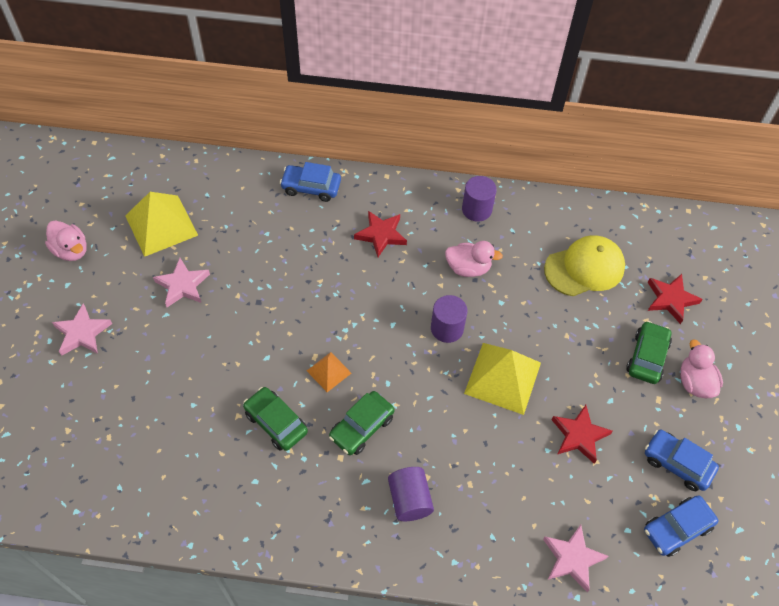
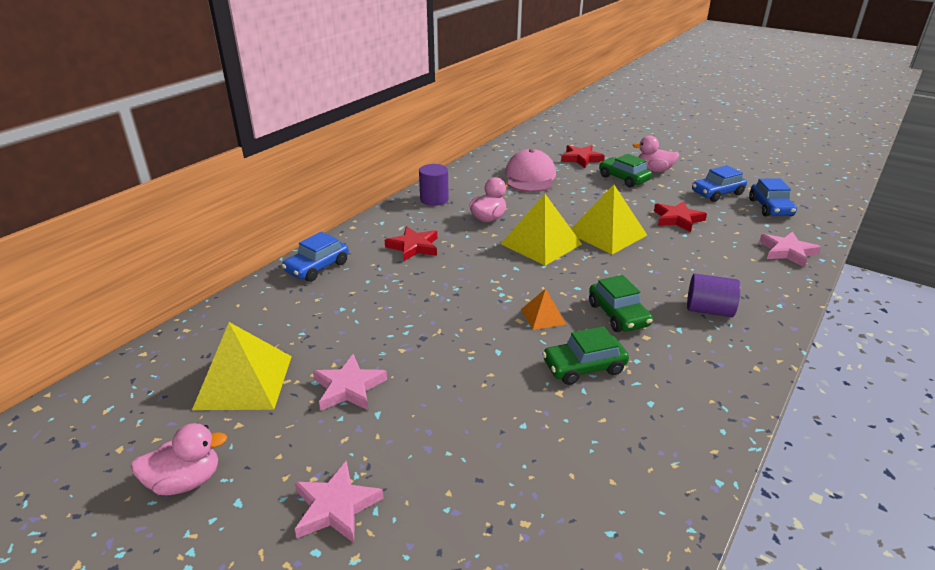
camera: 60 degrees left, 25 degrees down
(447, 328) = (541, 244): purple cylinder -> yellow pyramid
(584, 268) = (530, 177): yellow cap -> pink cap

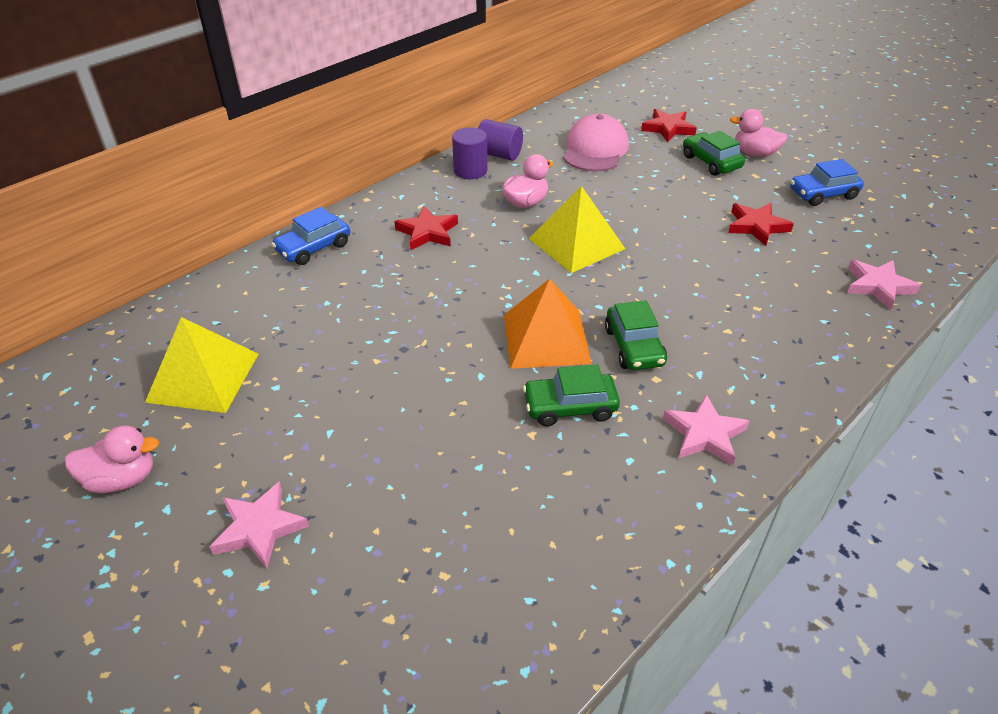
camera: 10 degrees right, 10 degrees up
(349, 387) = (308, 398): pink star -> pink star (704, 434)
(543, 316) = (546, 338): orange pyramid -> orange pyramid, size x1.93
(607, 234) = (660, 238): yellow pyramid -> none
(709, 310) = (745, 353): purple cylinder -> purple cylinder (499, 154)
(770, 208) = (883, 221): blue car -> none

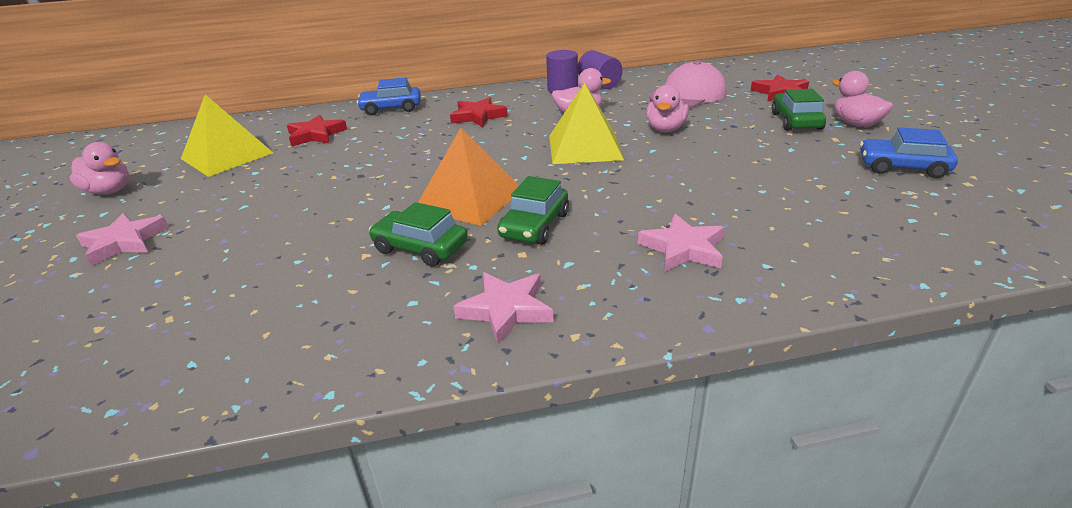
camera: 35 degrees right, 10 degrees down
(621, 200) = (665, 129): none -> pink duck
(757, 226) = (785, 174): red star -> red star (316, 135)
(878, 286) = (879, 256): pink star -> pink star (683, 248)

